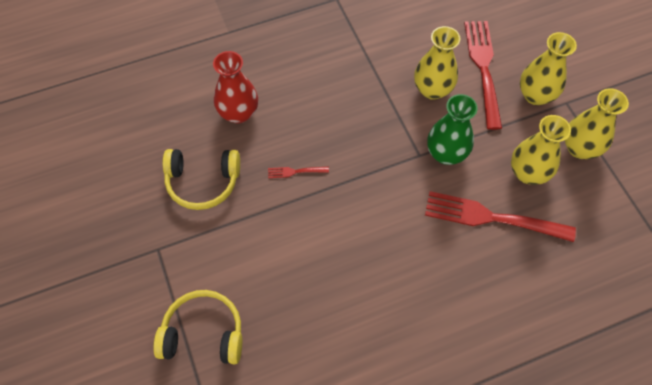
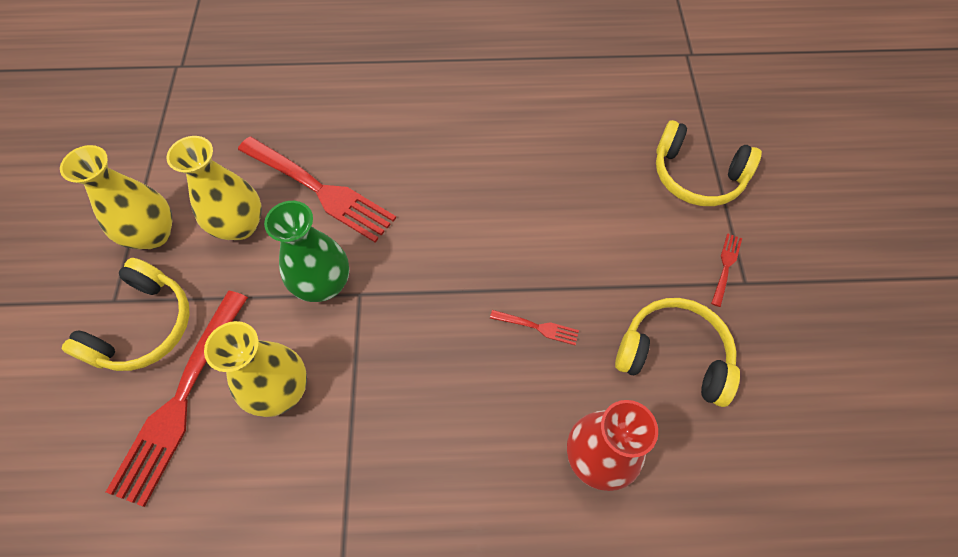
camera: 160 degrees left, 0 degrees up
(173, 256) = (726, 267): none -> red fork
(535, 95) = (144, 326): yellow vase -> yellow headphones

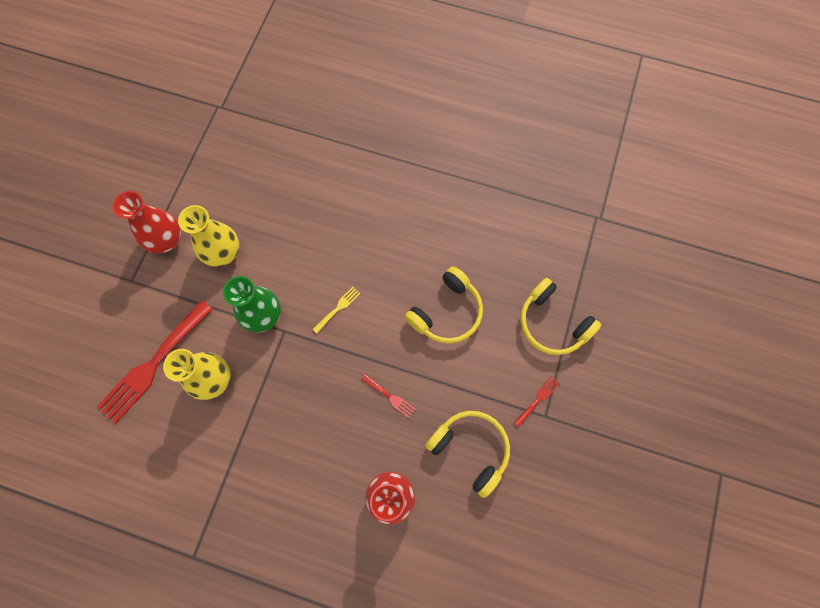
camera: 20 degrees right, 10 degrees up
(144, 326) = (145, 306): yellow headphones -> yellow headphones (446, 312)
(153, 234) = (167, 240): yellow vase -> red vase
(318, 190) = (283, 243): red fork -> none
(422, 244) = (337, 309): none -> yellow fork

